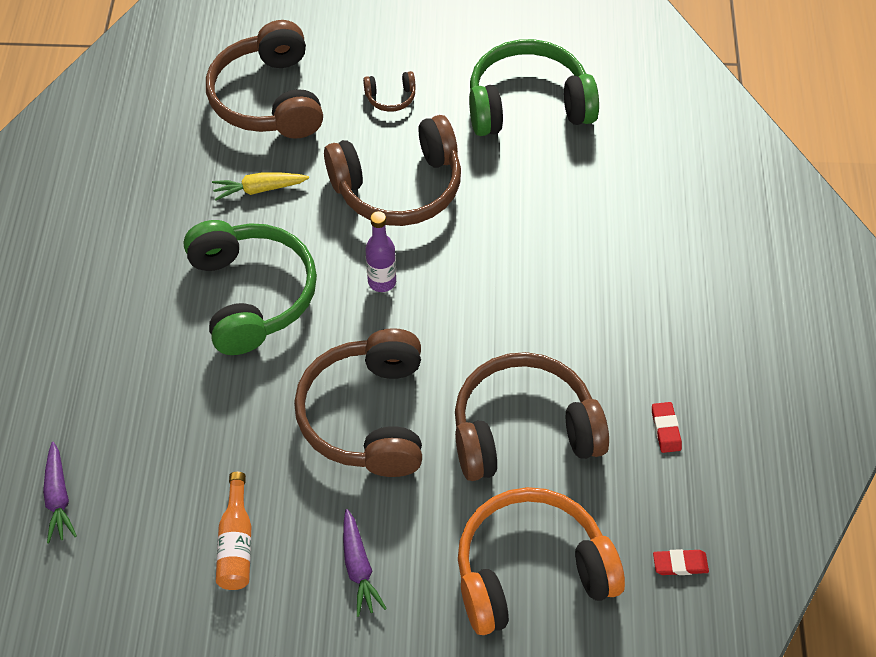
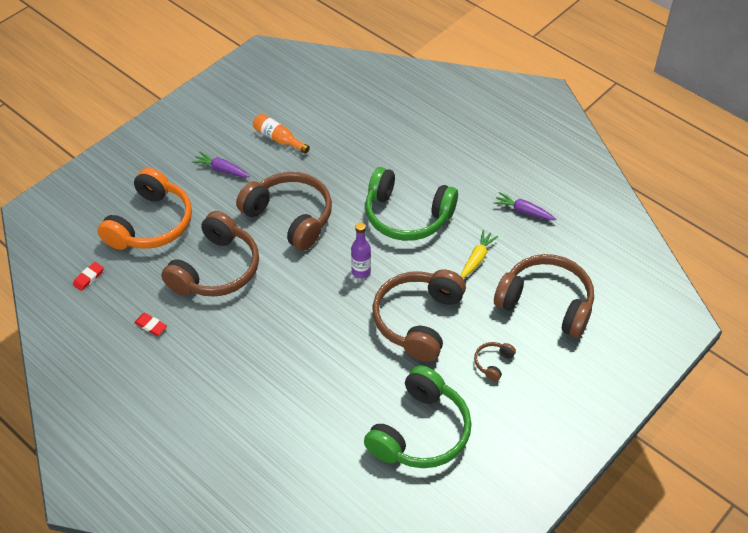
camera: 130 degrees right, 5 degrees down
(58, 498) = (364, 98): purple carrot -> purple carrot (523, 211)

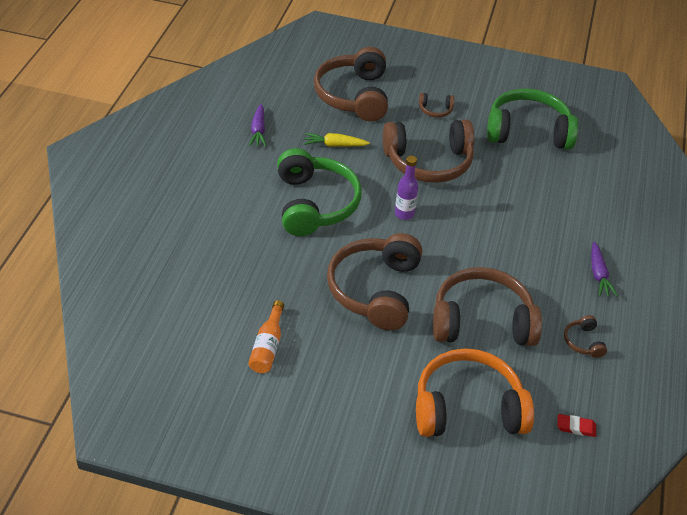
camera: 120 degrees left, 5 degrees down
(151, 325) = (583, 342): red eraser -> brown headphones
(221, 169) = (347, 379): purple carrot -> purple carrot (598, 274)

